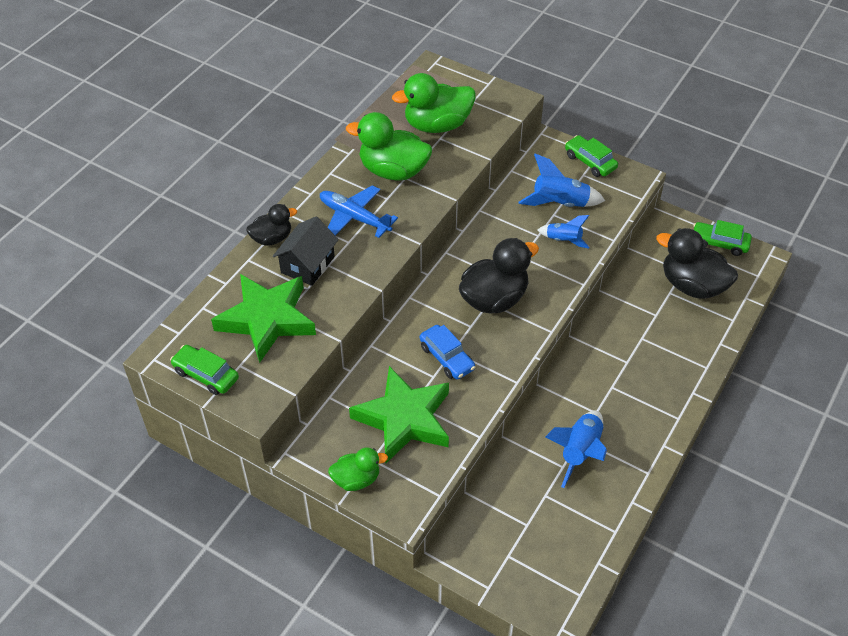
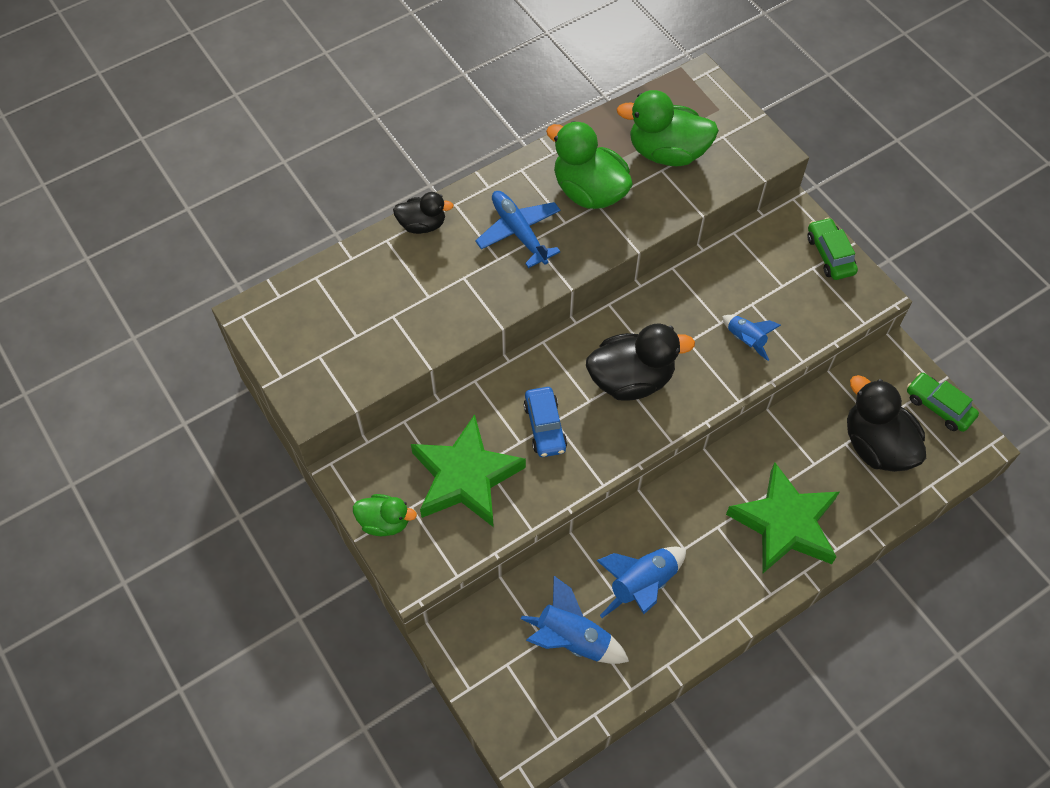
camera: 25 degrees right, 10 degrees up
(206, 375) = (282, 353): green car -> none
(267, 319) = (370, 316): green star -> green star (785, 523)
(307, 264) = (442, 269): black house -> none
(559, 204) = (765, 294): blue rocket -> blue rocket (572, 639)

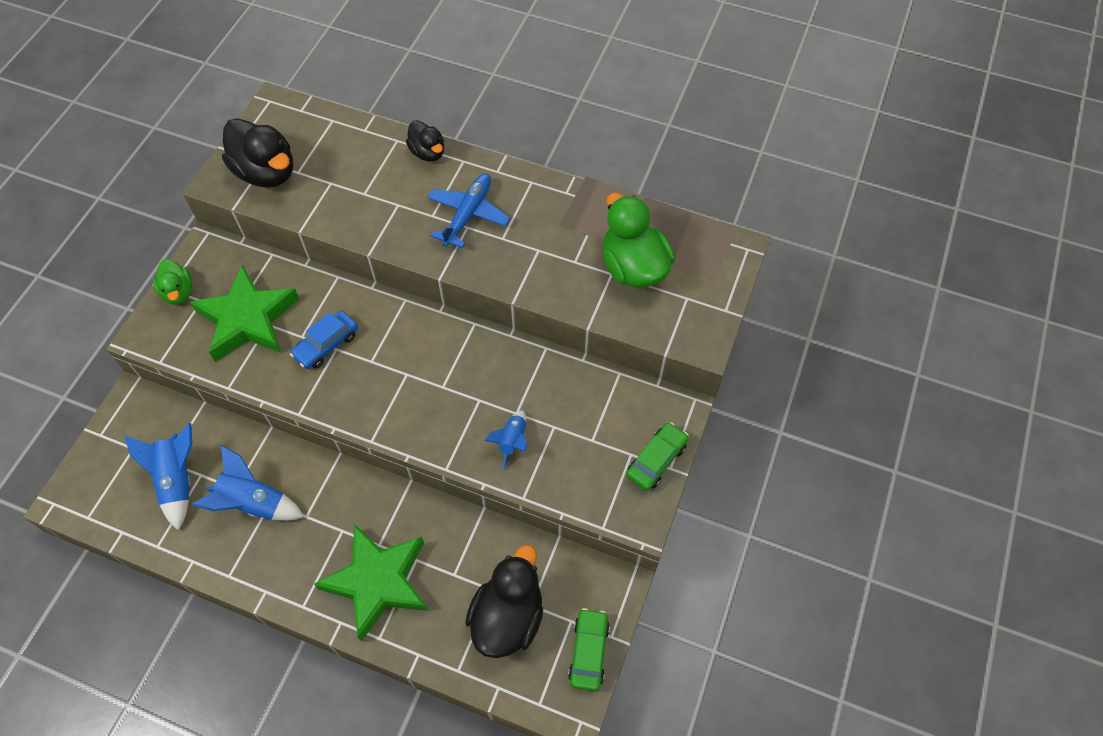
camera: 55 degrees right, 0 degrees up
(589, 191) = (546, 237): green duck -> none
(631, 379) = (412, 379): black duck -> black duck (266, 172)

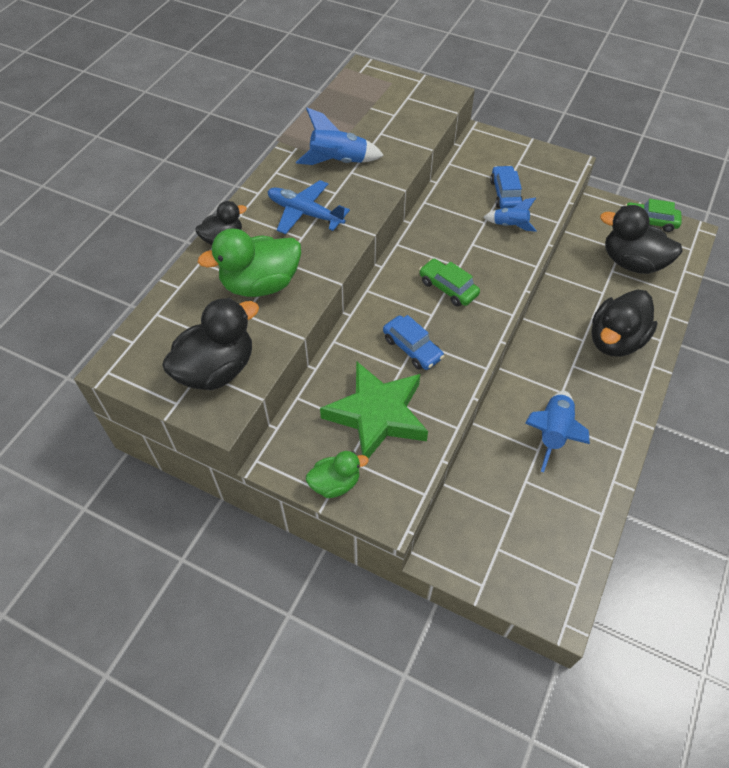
camera: 85 degrees left, 5 degrees down
(178, 480) = (532, 501): blue rocket -> blue rocket (338, 162)
(378, 582) = (615, 340): green star -> black duck
(569, 437) = (505, 194): none -> blue car
(633, 267) = (376, 121): green duck -> green duck (260, 284)
(656, 460) = (522, 151): green car -> green car (448, 288)

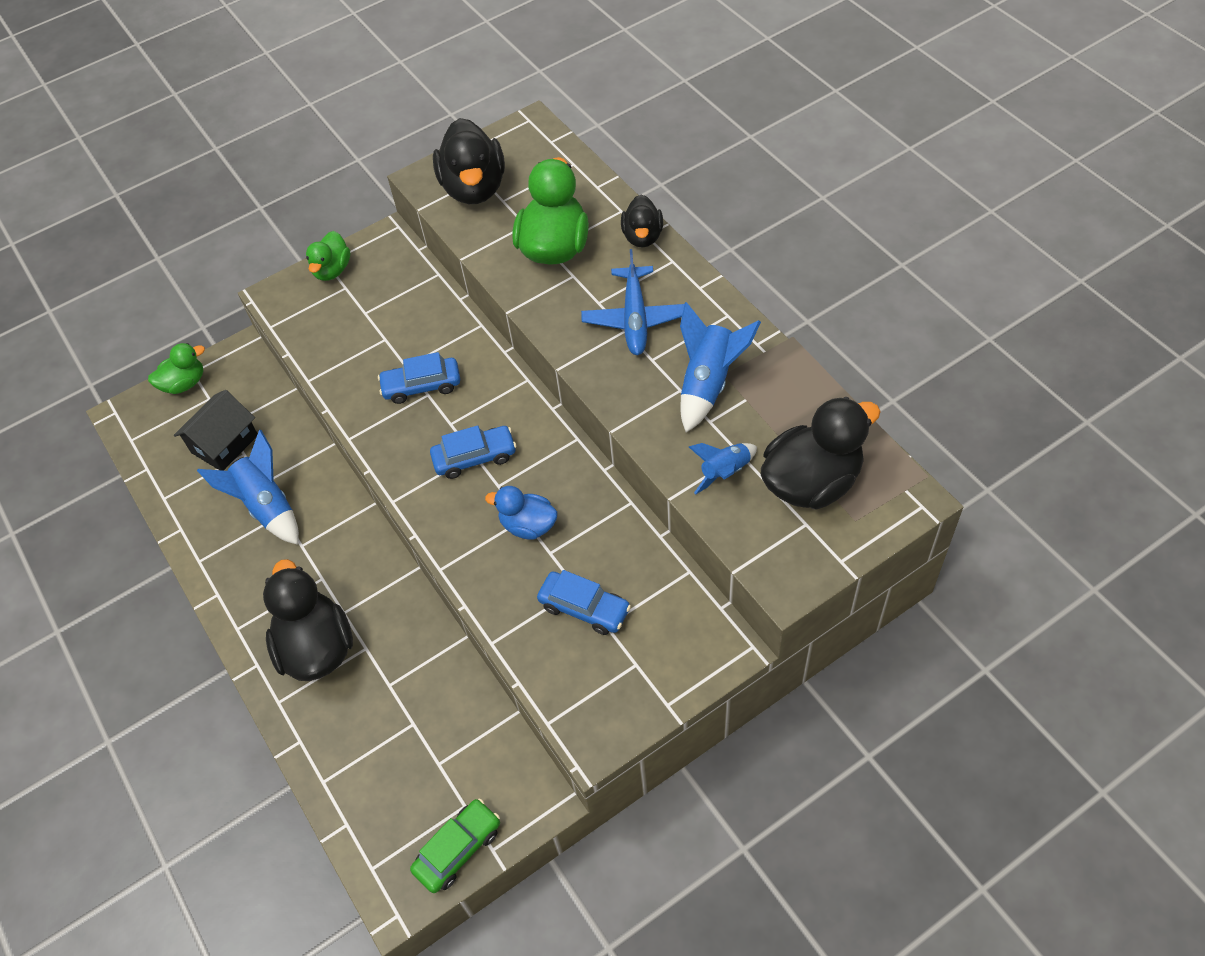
camera: 125 degrees right, 0 degrees up
(305, 213) = (635, 318): blue plane -> blue plane turned 120 degrees clockwise
(377, 414) = (371, 325): green star -> none
(448, 288) = (475, 457): green car -> blue car
(475, 239) = (528, 525): none -> blue duck
(498, 582) = (184, 383): none -> green duck
(510, 225) = (524, 579): blue rocket -> blue rocket (725, 472)
(527, 502) = (225, 444): none -> black house
(632, 262) = (407, 761): black duck -> black duck (811, 482)

